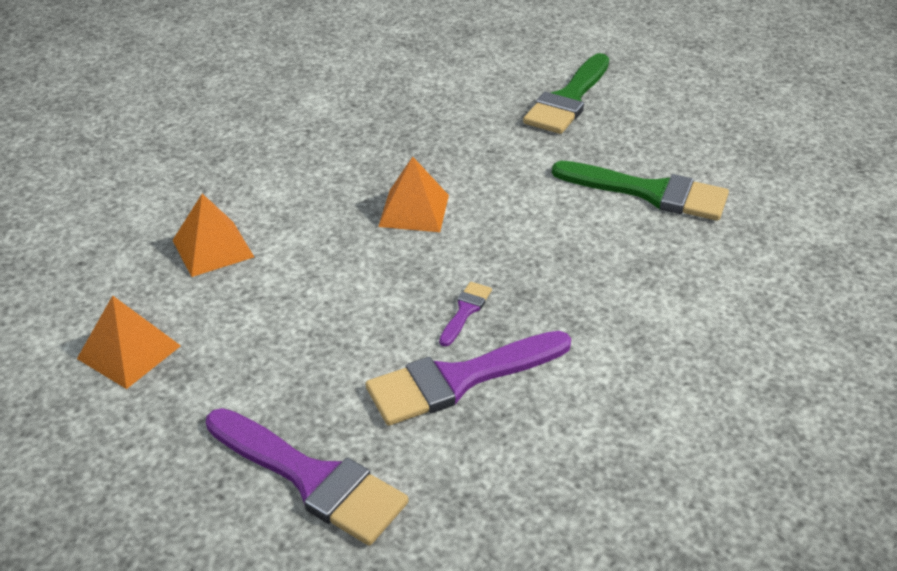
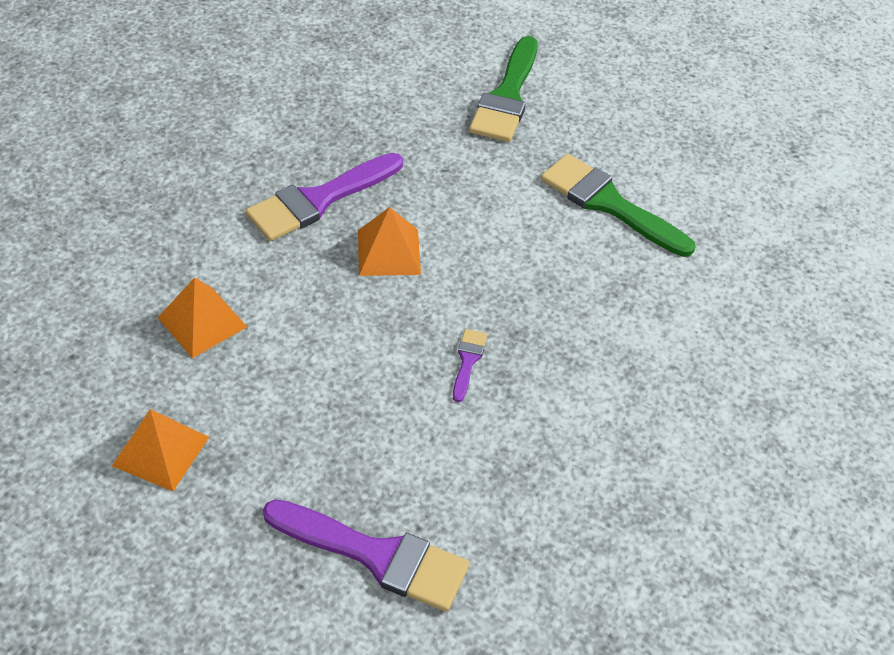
camera: 15 degrees left, 10 degrees up
(459, 379) = (480, 435): purple brush -> purple brush (319, 200)
(650, 193) = (609, 204): green brush -> green brush turned 150 degrees counterclockwise

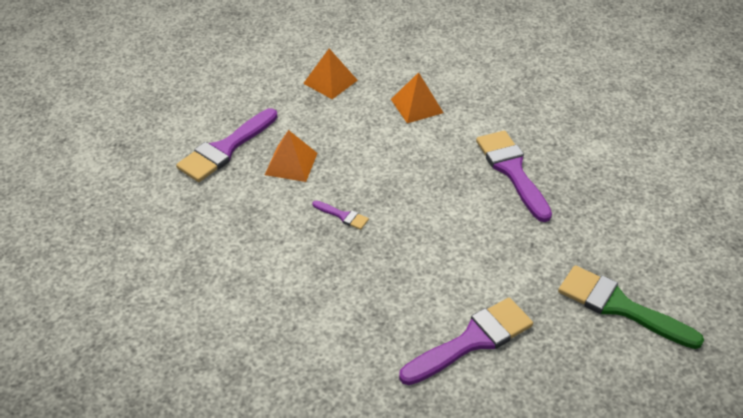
camera: 110 degrees right, 5 degrees down
(389, 252) = (452, 197): orange pyramid -> orange pyramid (291, 164)
(609, 204) = (472, 340): green brush -> purple brush

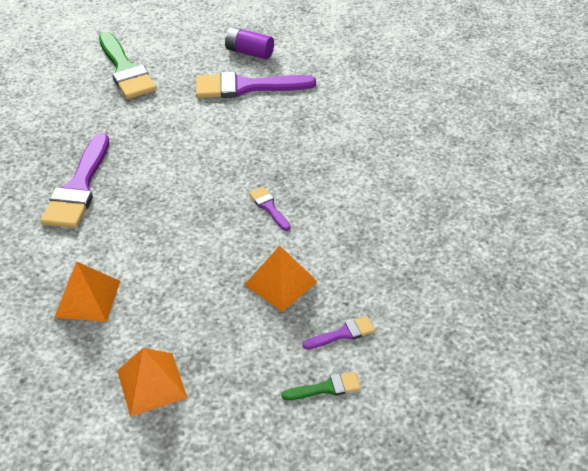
camera: 150 degrees left, 0 degrees up
(219, 117) = (326, 388): none -> green brush
(225, 149) = (343, 334): purple brush -> purple brush, size x0.46
(515, 398) = (249, 52): none -> purple battery

